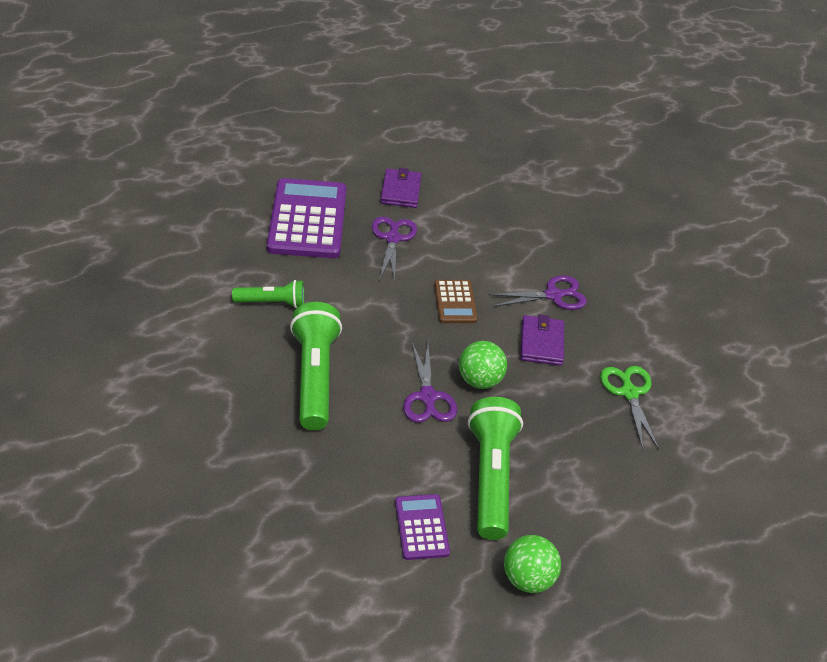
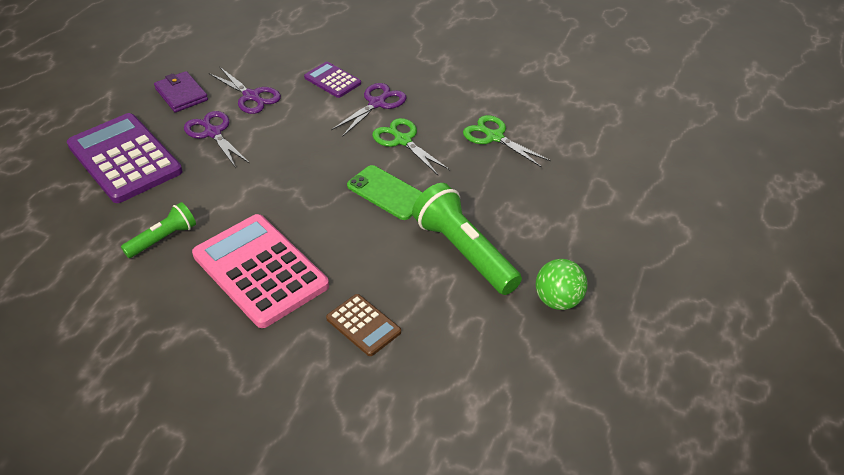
camera: 35 degrees left, 0 degrees up
(315, 376) = (260, 270): green flashlight -> pink calculator
(421, 527) = (455, 319): purple calculator -> purple calculator (332, 80)
(428, 397) = (362, 228): purple scissors -> purple scissors (251, 96)
(455, 302) = (311, 150): brown calculator -> brown calculator (363, 325)
(479, 380) = (387, 193): green ball -> green phone
(541, 343) = (403, 140): purple wallet -> green scissors

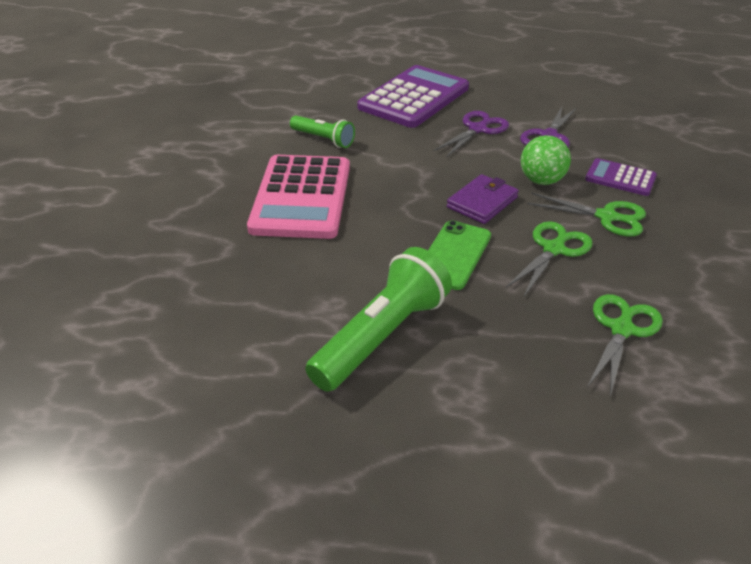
camera: 75 degrees right, 5 degrees down
(181, 94) = (520, 101): purple wallet -> purple wallet (482, 202)
(260, 270) = (301, 197): pink calculator -> pink calculator turned 150 degrees clockwise
(332, 80) = (620, 178): purple calculator -> purple calculator turned 90 degrees counterclockwise
(363, 325) = (244, 277): brown calculator -> none
(377, 103) = (606, 217): purple scissors -> green scissors
(558, 300) = (324, 445): green ball -> green ball (541, 181)

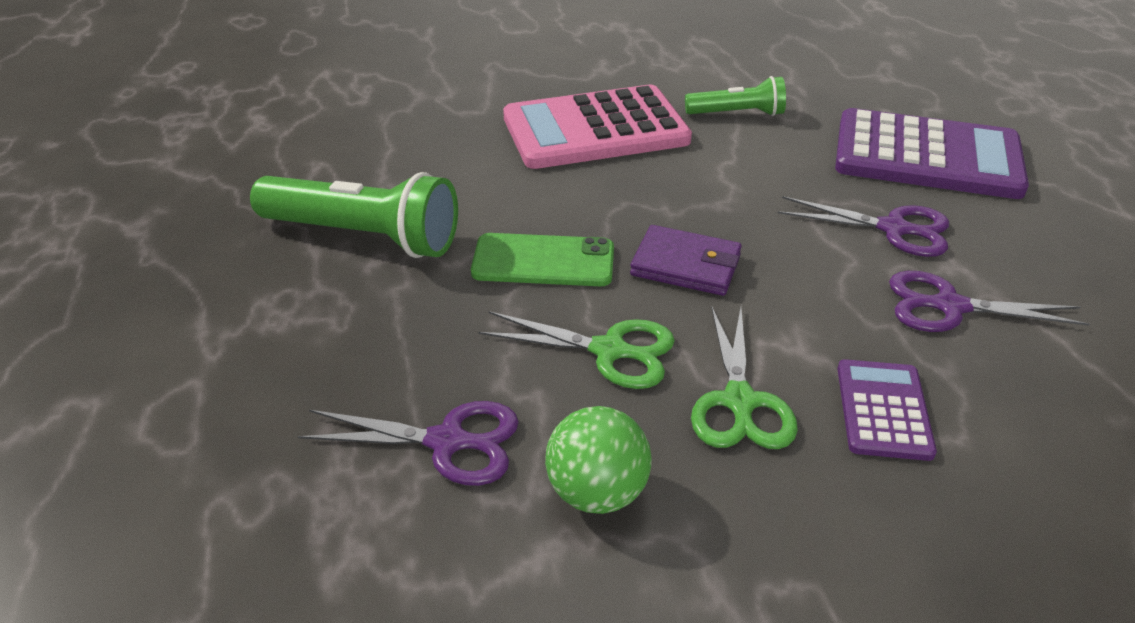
camera: 70 degrees right, 0 degrees up
(323, 139) = (737, 114): green flashlight -> green flashlight turned 105 degrees counterclockwise
(541, 181) = (793, 315): green ball -> green ball (597, 492)
(621, 329) = (447, 442): green scissors -> purple scissors

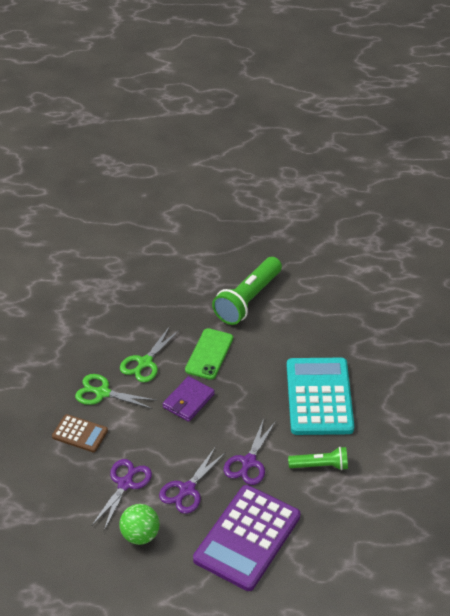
camera: 105 degrees right, 5 degrees up
(447, 442) = (118, 312): purple scissors -> purple scissors (248, 462)
(595, 129) = (319, 397): pink calculator -> turquoise calculator
(597, 492) = (80, 344): green ball -> green ball (140, 535)
(737, 114) = (320, 465): green flashlight -> green flashlight turned 105 degrees counterclockwise
(883, 410) = (80, 434): purple calculator -> brown calculator

